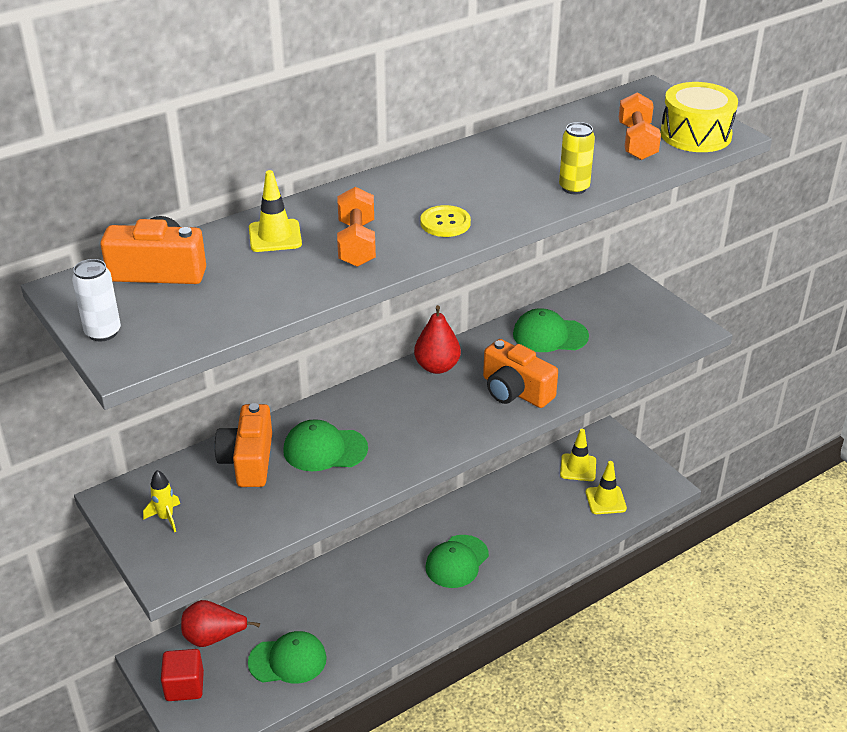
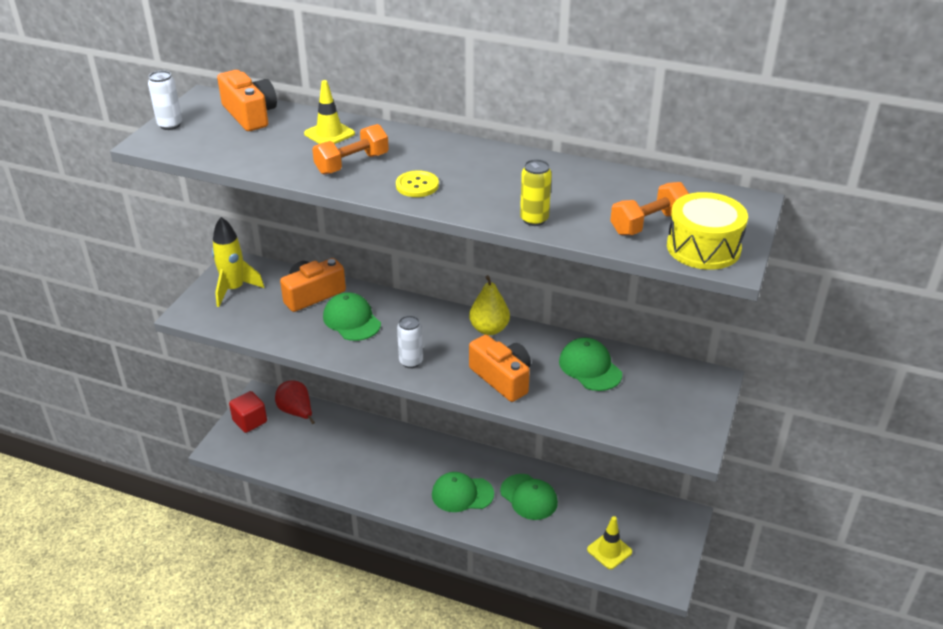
camera: 55 degrees right, 0 degrees up
(166, 518) = (234, 289): yellow rocket -> yellow rocket, size x1.82
(288, 660) = (304, 455): green cap -> green cap (529, 497)
(434, 437) = (411, 362): none -> white can
(437, 367) = (489, 329): red pear -> yellow pear
(515, 391) = (502, 378): orange camera -> orange camera turned 135 degrees clockwise
(578, 467) = (628, 516): yellow traffic cone -> none

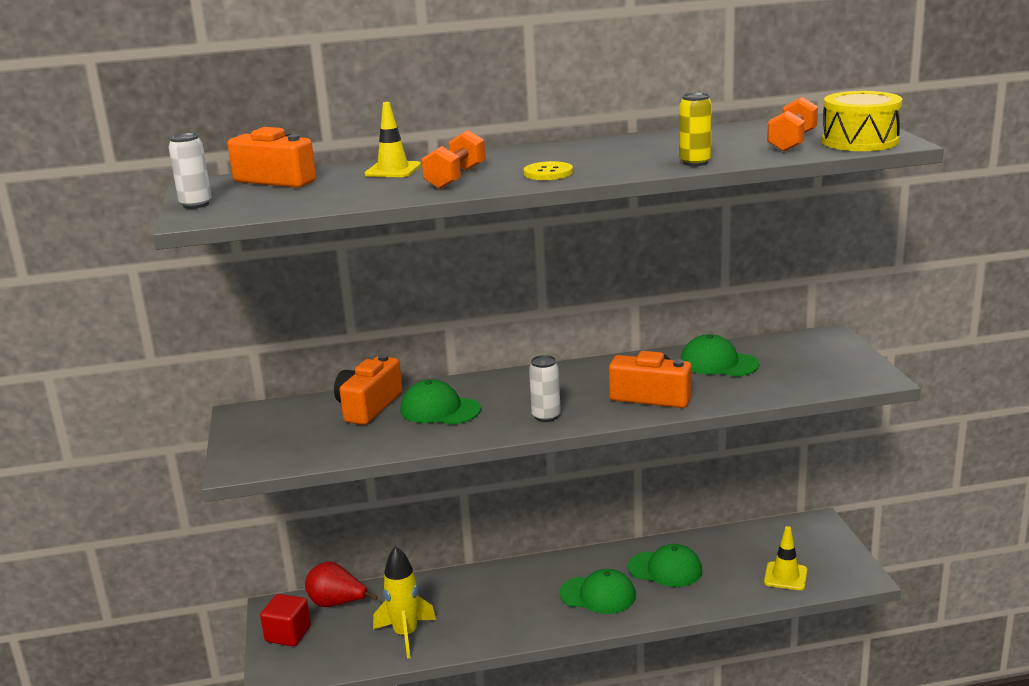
camera: 30 degrees left, 15 degrees down
(234, 289) = (269, 432): yellow rocket -> yellow rocket (406, 635)
(462, 494) = (598, 595): green cap -> green cap turned 135 degrees counterclockwise
(489, 329) = (589, 370): yellow pear -> none

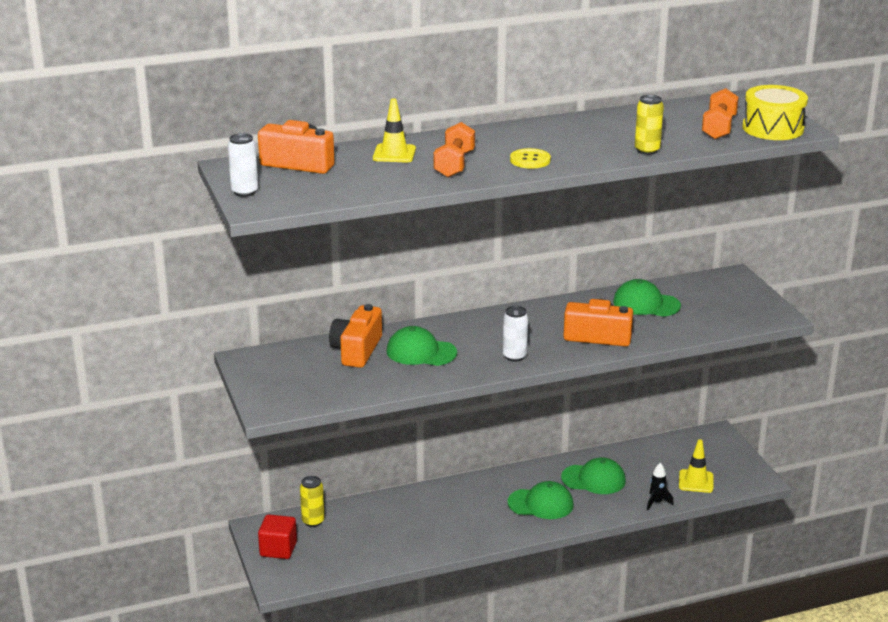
camera: 10 degrees left, 5 degrees up
(337, 604) = (313, 521): red pear -> yellow can
(406, 635) = (383, 545): yellow rocket -> none
(734, 599) = (656, 502): none -> black rocket

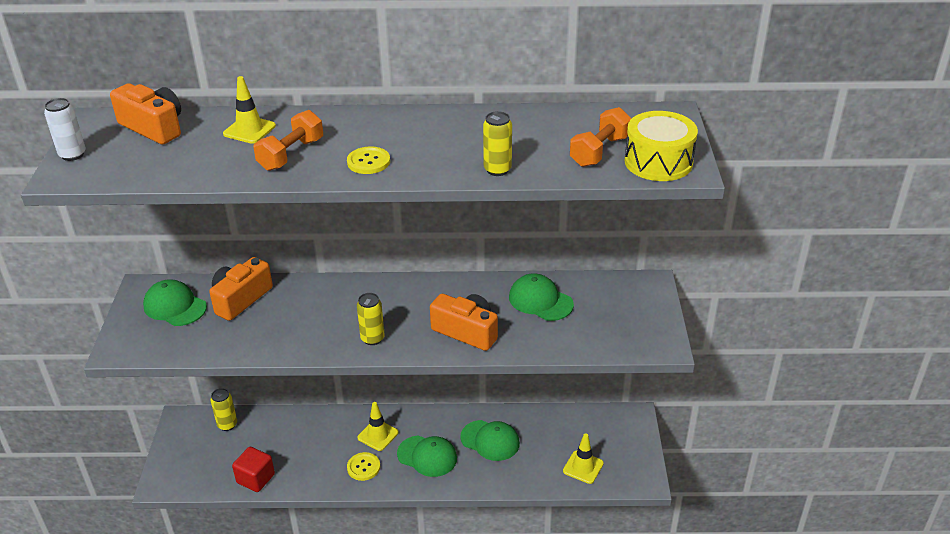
camera: 20 degrees right, 10 degrees up
(278, 549) = (182, 447): red cube -> red cube (255, 478)
(421, 352) = (293, 314): green cap -> green cap (175, 306)
(479, 498) = (378, 435): none -> yellow traffic cone
(483, 525) = (363, 467): none -> yellow button
(514, 356) = (372, 338): white can -> yellow can
(656, 502) = (532, 482): black rocket -> none

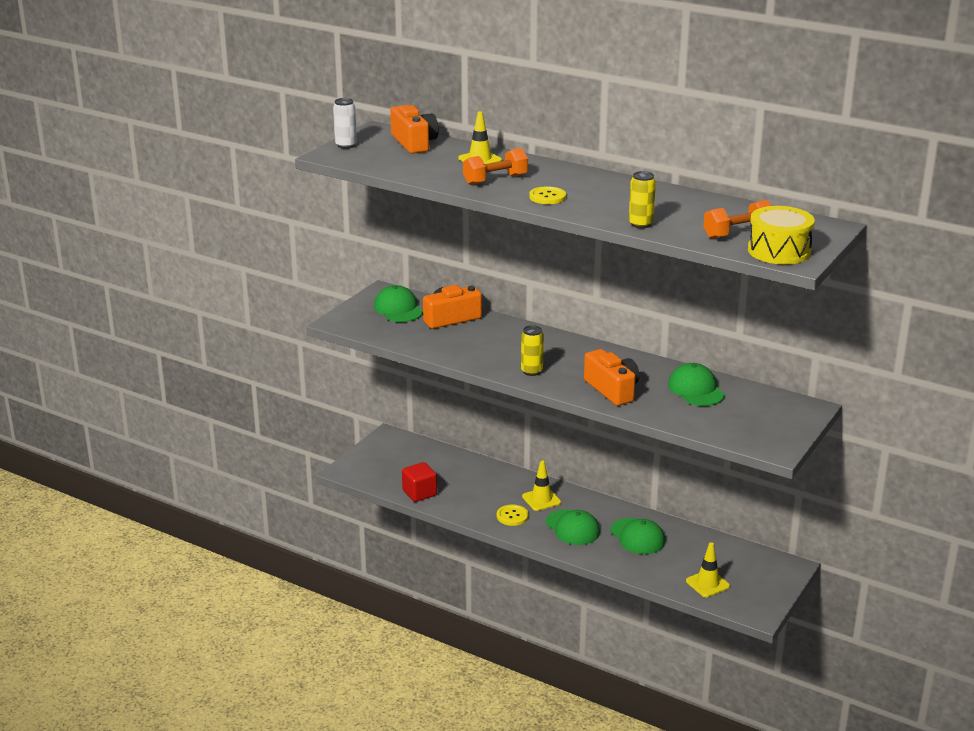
camera: 30 degrees right, 10 degrees down
(227, 425) = (423, 451): yellow can -> none

